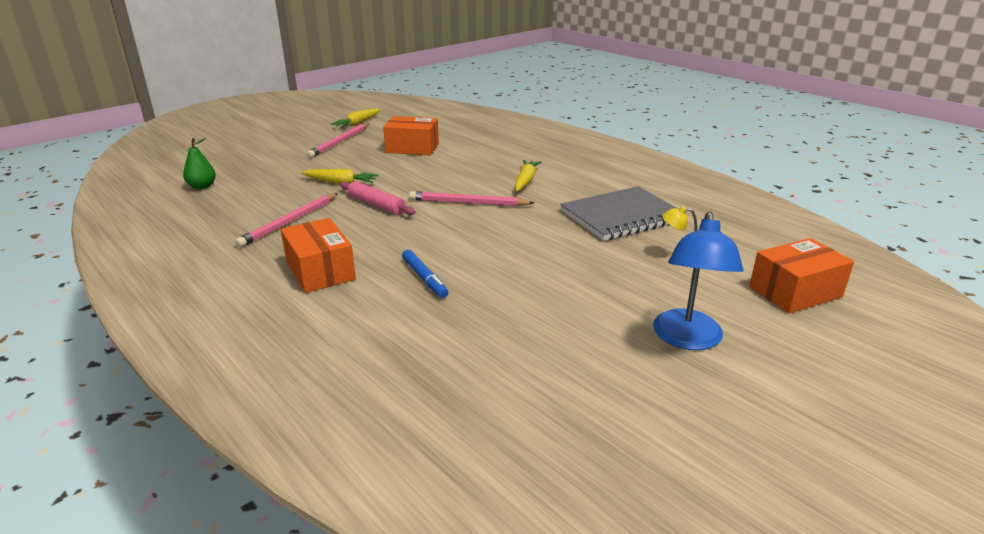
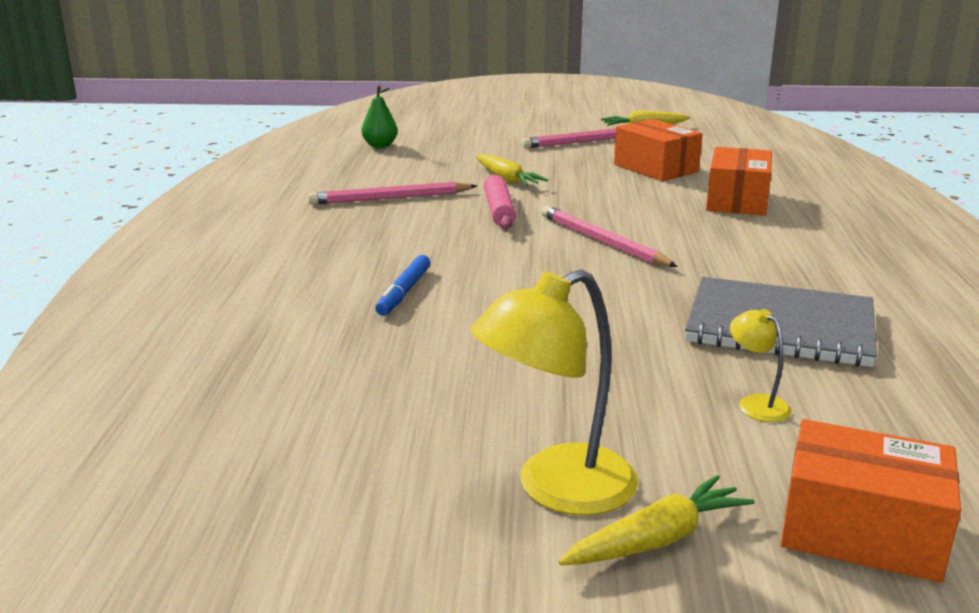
camera: 45 degrees right, 5 degrees down
(320, 271) = (331, 248): orange box -> orange box (737, 201)
(525, 181) = (727, 243): yellow carrot -> yellow carrot (657, 539)
(687, 339) = (556, 489): blue lamp -> yellow lamp

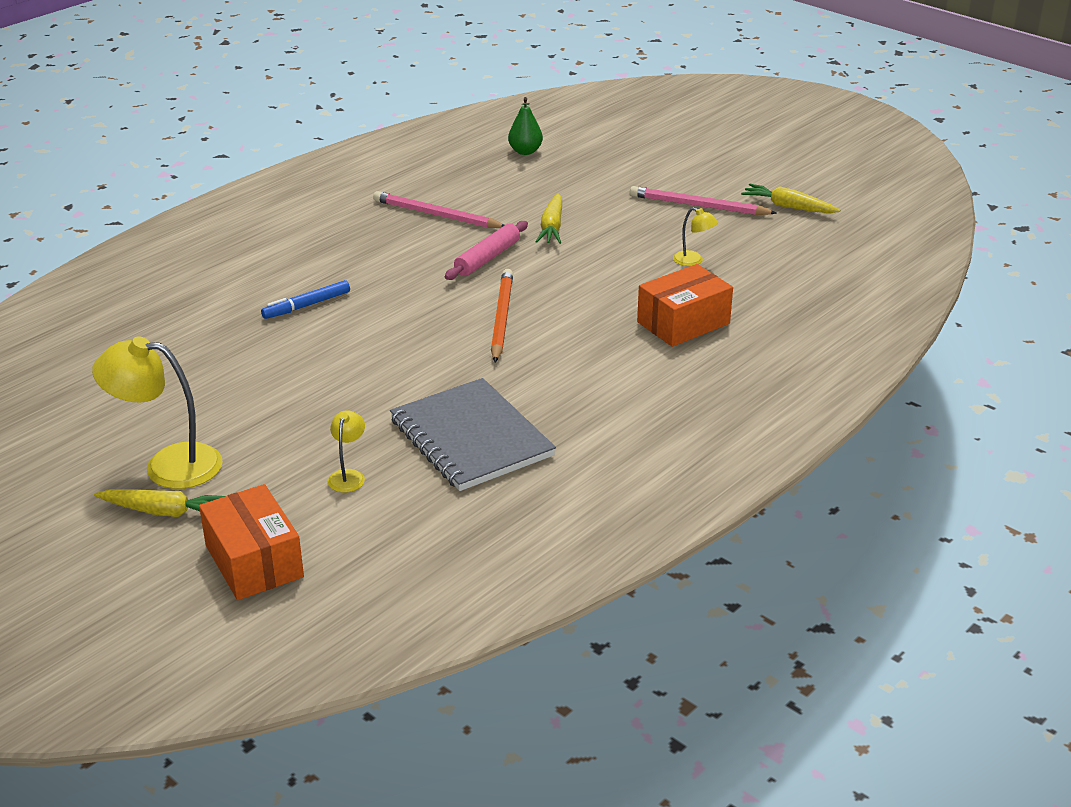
camera: 40 degrees right, 10 degrees up
(602, 241) = (501, 318): pink pencil -> orange pencil
(655, 168) = (693, 261): orange box -> yellow lamp

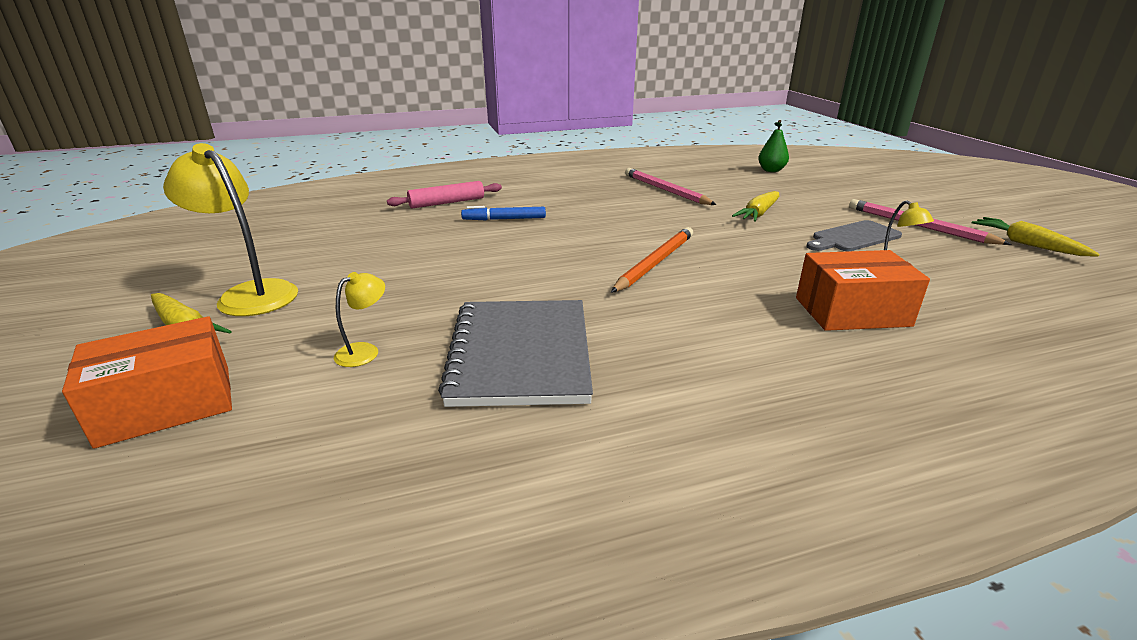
camera: 30 degrees right, 5 degrees down
(254, 561) = (166, 404): orange box -> orange box turned 60 degrees clockwise
(487, 258) = (682, 221): pink rolling pin -> pink rolling pin (447, 202)
(650, 237) = (853, 237): none -> grey cutting board

